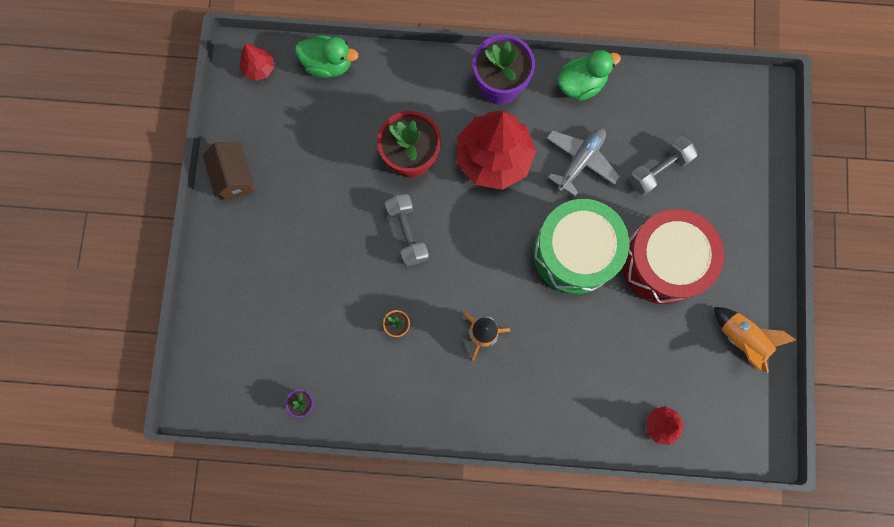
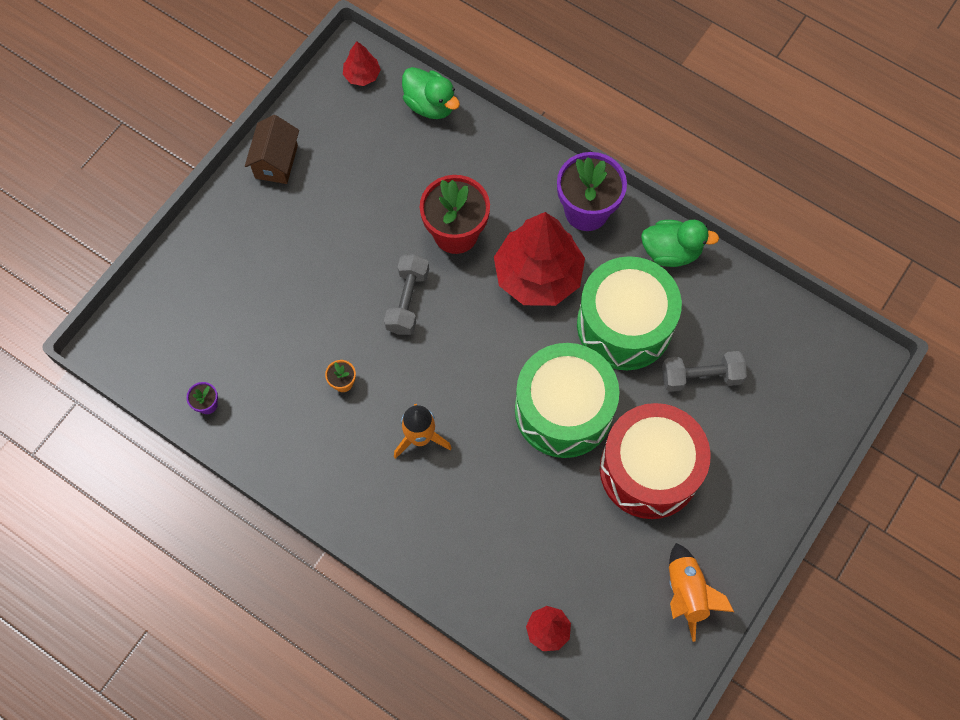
camera: 30 degrees right, 10 degrees down
(580, 161) = (624, 325): grey plane -> green drum

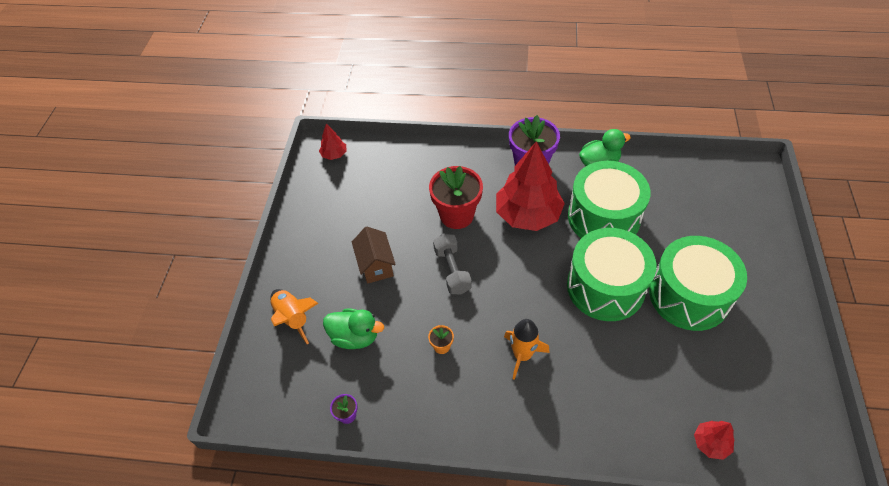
camera: 25 degrees left, 15 degrees down
(276, 162) = (305, 228): brown house -> brown house (376, 265)
(430, 105) = (390, 152): green duck -> green duck (355, 337)
(649, 470) = (689, 295): red drum -> green drum
(687, 593) = (778, 362): orange rocket -> orange rocket (293, 318)
(701, 377) = (674, 224): grey dumbbell -> none

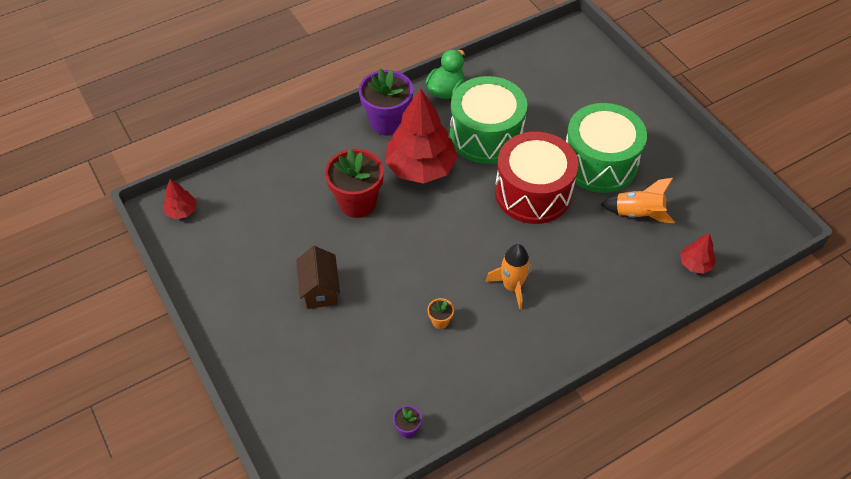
camera: 40 degrees left, 0 degrees up
(293, 318) = (281, 383): orange rocket -> orange rocket (637, 214)
(355, 337) = (356, 362): green duck -> none
(376, 265) = (320, 289): brown house -> brown house turned 45 degrees clockwise
(452, 270) = (395, 253): grey dumbbell -> none
(605, 287) = (533, 192): green drum -> red drum

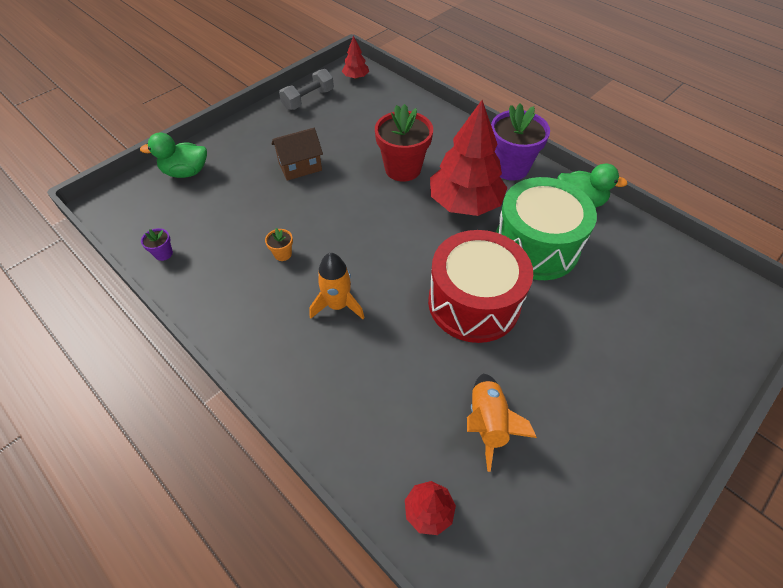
camera: 75 degrees right, 0 degrees up
(203, 265) = (308, 99): none -> grey dumbbell
(285, 403) = (186, 172): none -> green duck
(599, 163) = (552, 365): green drum -> none

